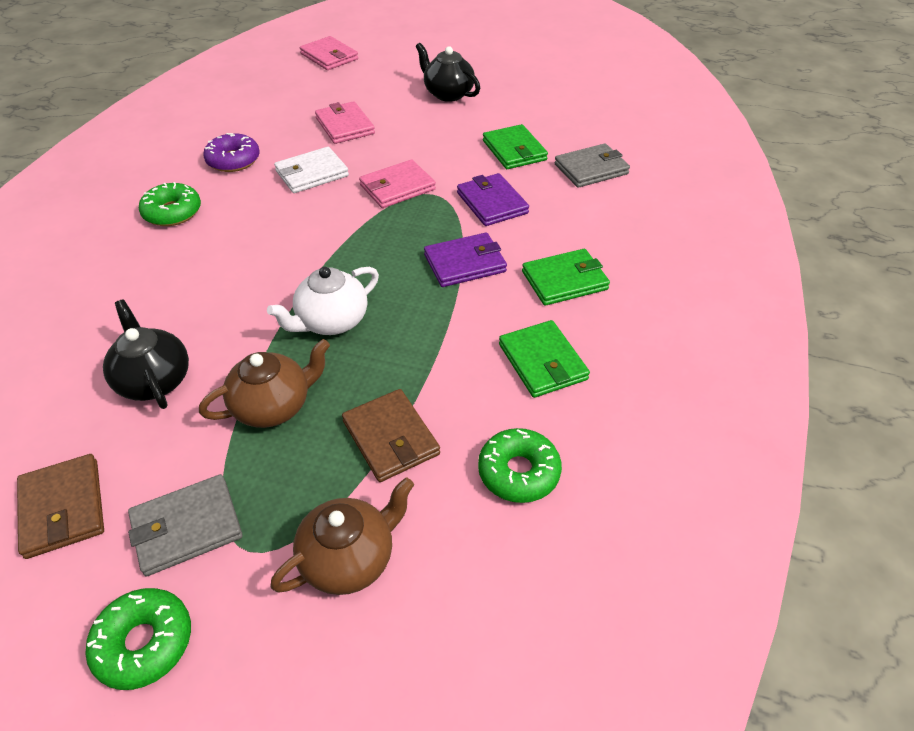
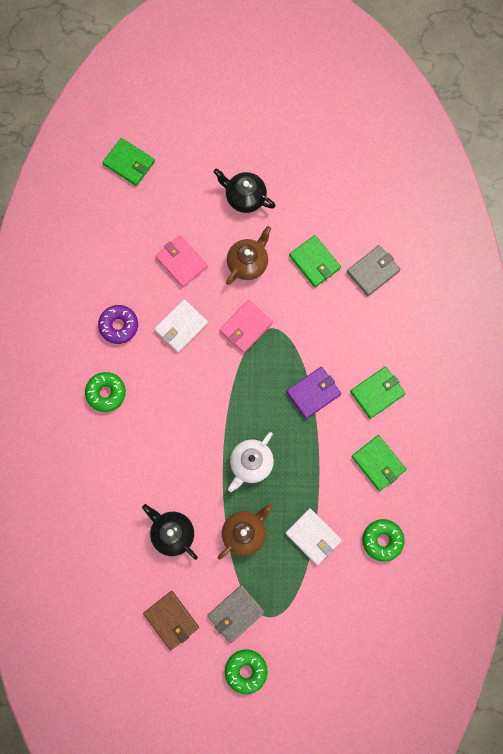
camera: 15 degrees left, 30 degrees up
(329, 56) = (129, 163): pink wallet -> green wallet
(349, 558) = (317, 608): brown teapot -> brown teapot (248, 263)
(391, 438) = (313, 536): brown wallet -> white wallet
(491, 203) = (314, 328): purple wallet -> none

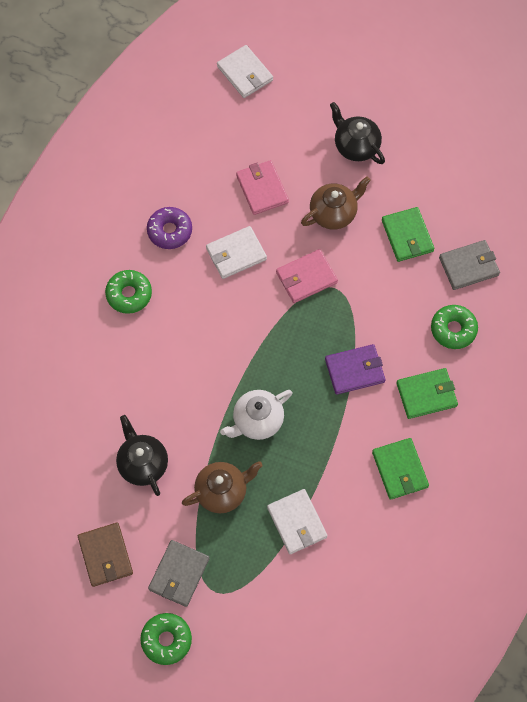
camera: 20 degrees right, 10 degrees down
(129, 163) = (245, 73): green wallet -> white wallet
(236, 613) = (179, 574): grey wallet -> grey wallet turned 45 degrees counterclockwise
(382, 540) = (373, 554): green donut -> green donut (453, 329)

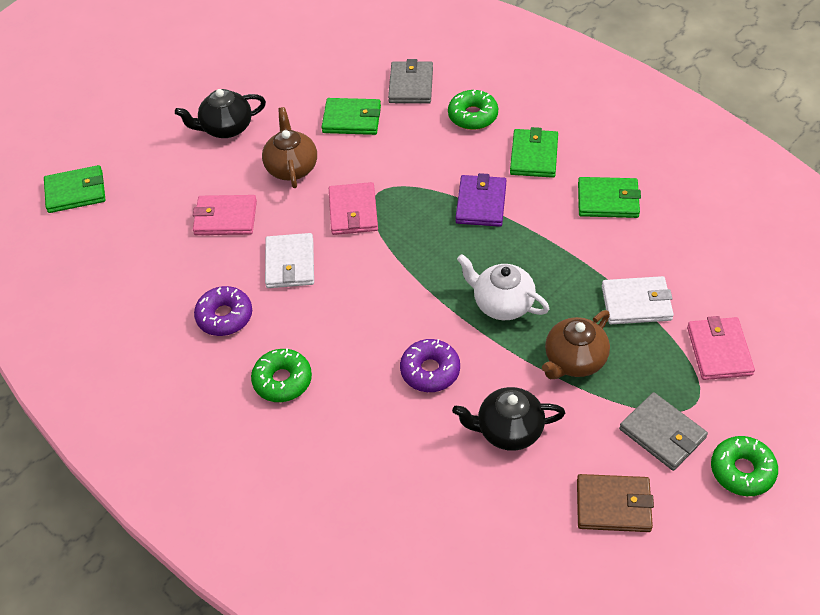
camera: 65 degrees left, 15 degrees down
(174, 391) = (430, 371): none -> purple donut
(222, 491) = (574, 360): brown teapot -> brown teapot turned 135 degrees counterclockwise
(245, 73) = (76, 192): white wallet -> green wallet
(257, 421) = (502, 303): white teapot -> white teapot turned 135 degrees clockwise
(273, 598) = (719, 351): none -> pink wallet

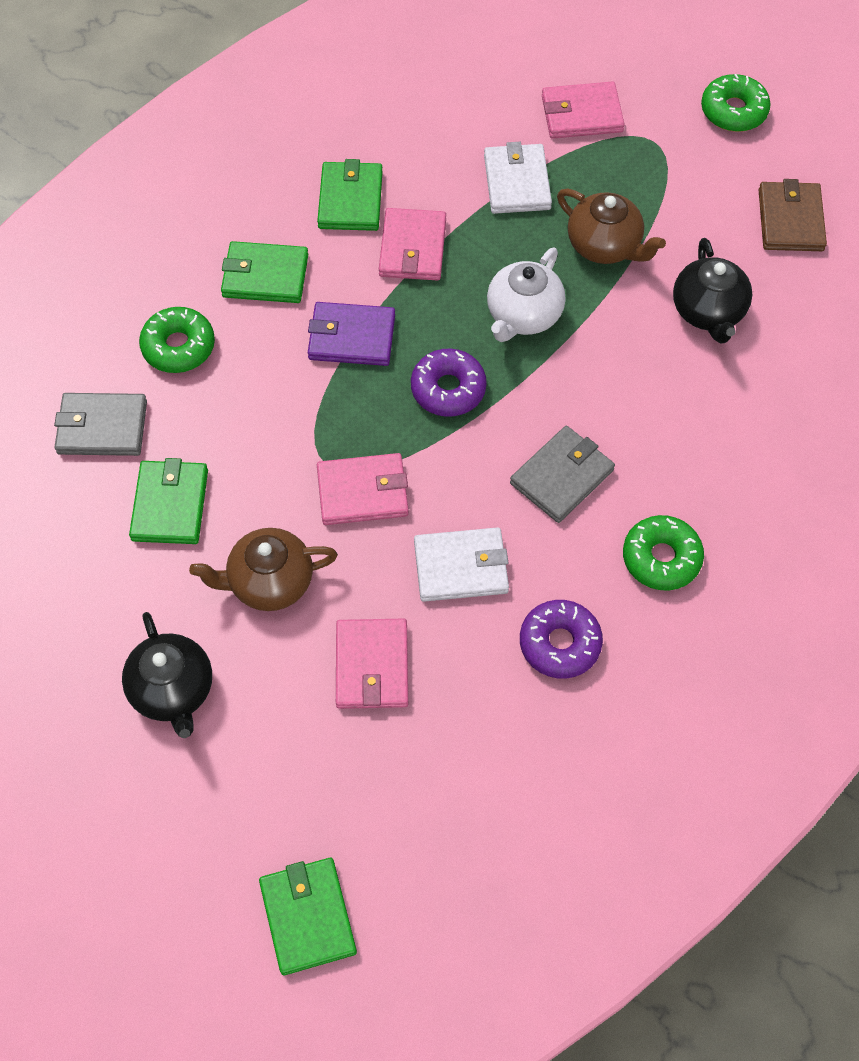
camera: 95 degrees left, 10 degrees up
(430, 371) = (632, 391): purple donut -> purple donut (448, 389)
(564, 237) = (413, 248): none -> pink wallet
(662, 433) = (696, 172): grey wallet -> grey wallet (562, 476)

